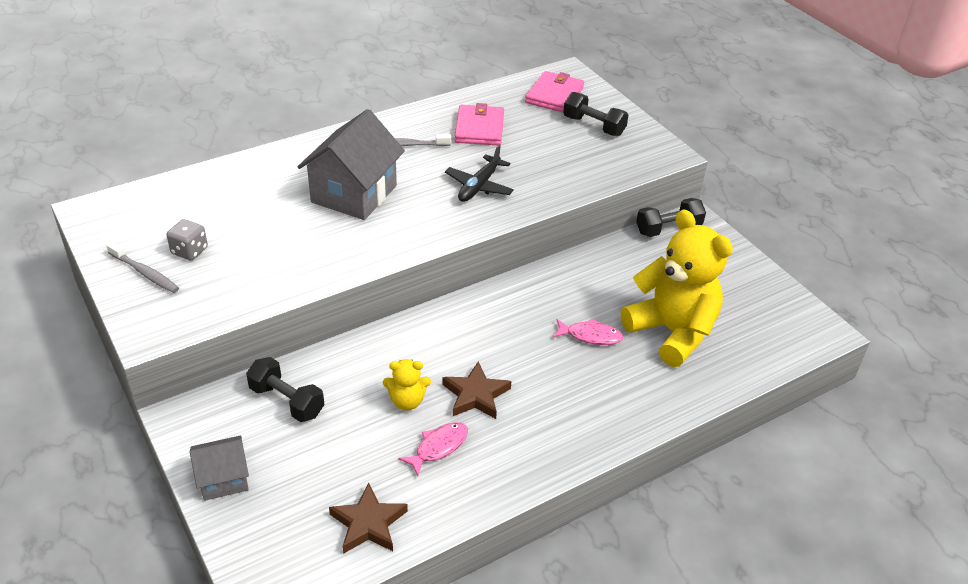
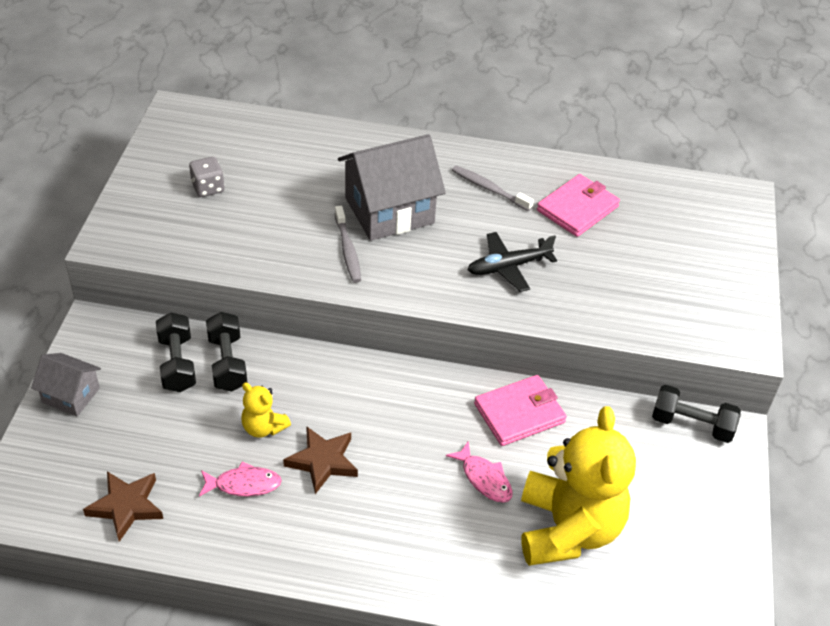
camera: 40 degrees right, 5 degrees up
(145, 273) = (158, 188): grey toothbrush -> grey toothbrush (347, 250)
(554, 95) = (697, 213): pink wallet -> pink wallet (519, 413)
(594, 126) = (699, 269): black dumbbell -> black dumbbell (227, 363)

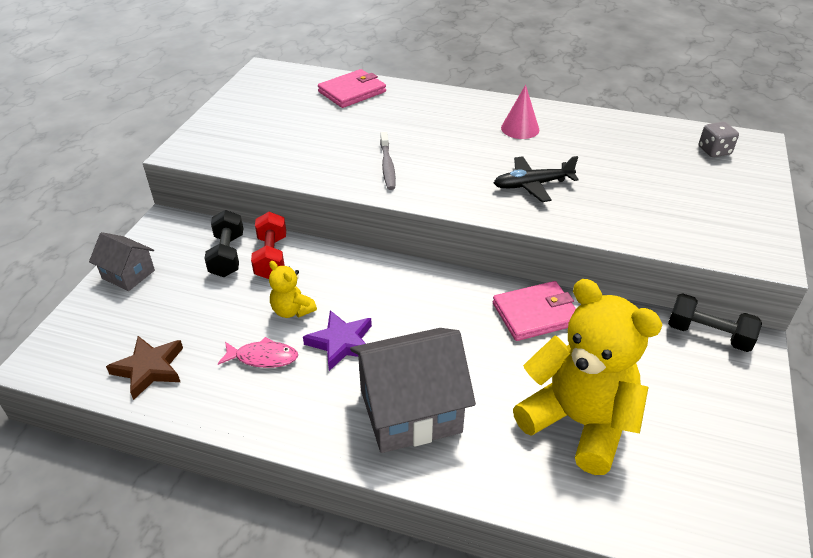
camera: 10 degrees right, 5 degrees down
(208, 188) = (276, 119): grey dice -> grey dice (714, 151)
(227, 363) = (271, 257): black dumbbell -> red dumbbell
(323, 461) = (341, 343): brown star -> purple star
(389, 211) = (429, 140): grey house -> grey house (410, 411)
(484, 478) = (496, 369): pink fish -> none
(489, 189) = (520, 128): grey toothbrush -> pink cone
(567, 529) = (578, 422): yellow teddy bear -> yellow teddy bear turned 60 degrees counterclockwise
(577, 208) = (599, 145): pink wallet -> pink wallet (352, 92)

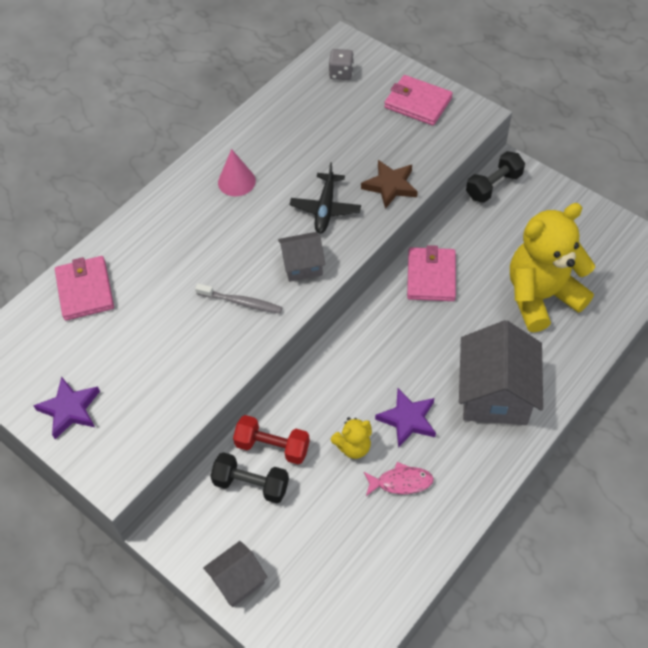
camera: 65 degrees left, 15 degrees up
(149, 369) = (379, 576): brown star -> brown star (390, 186)
(237, 116) = (70, 409): none -> purple star
(263, 357) = (401, 482): pink fish -> pink fish turned 60 degrees clockwise
(453, 189) = (302, 265): none -> grey house
(734, 209) = (417, 103): none -> pink wallet

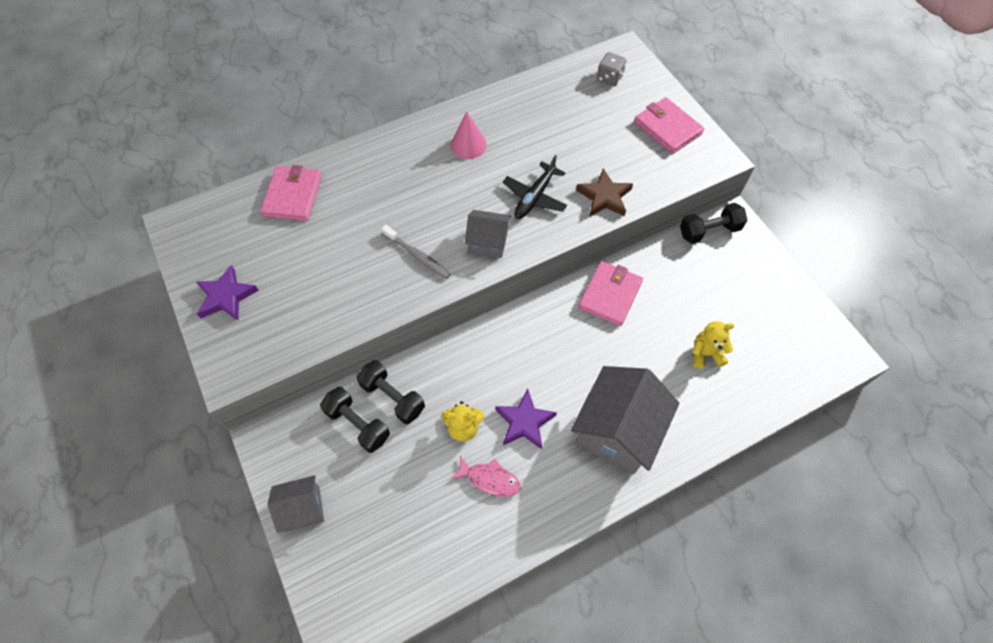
camera: 20 degrees right, 5 degrees up
(272, 446) = (393, 397): red dumbbell -> black dumbbell
(541, 296) = (705, 354): yellow teddy bear -> yellow teddy bear, size x0.44

